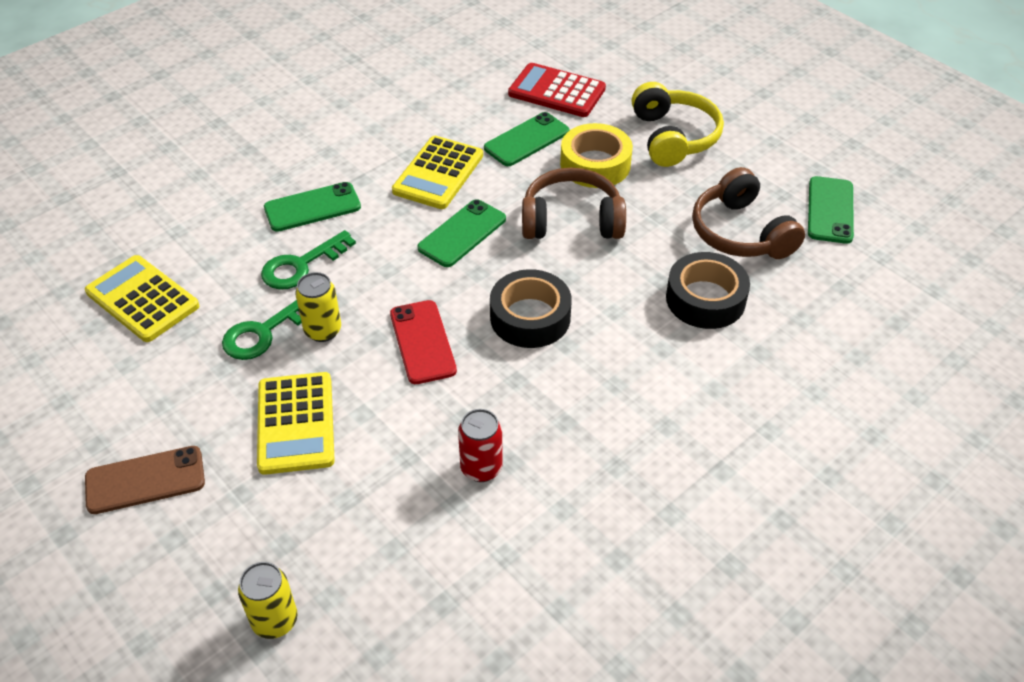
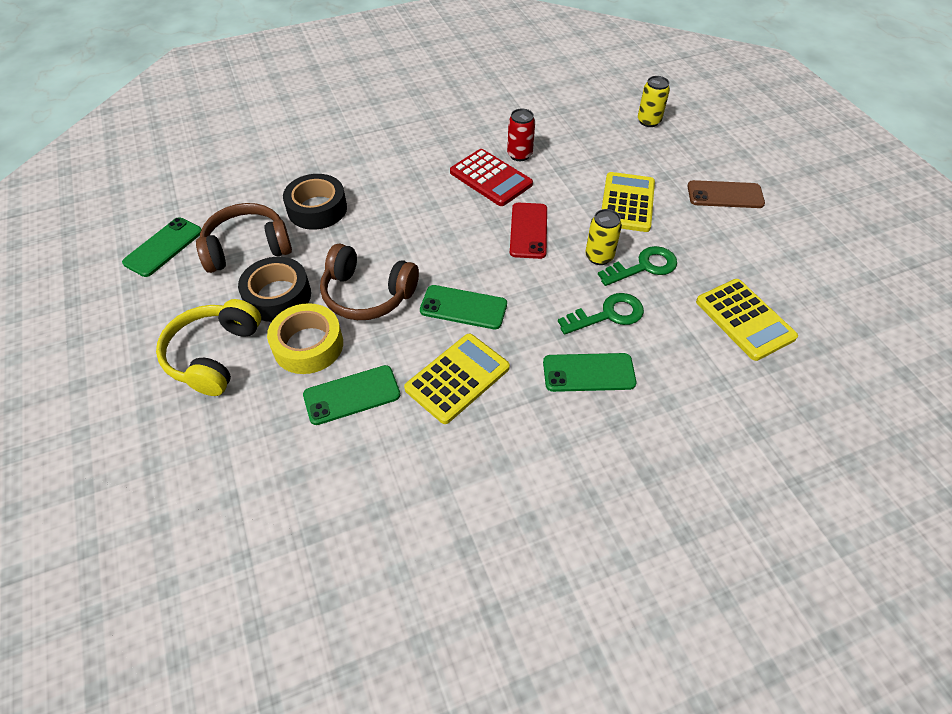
camera: 160 degrees left, 5 degrees up
(462, 233) = (463, 307): green phone -> green phone turned 45 degrees clockwise
(530, 317) = (445, 228): black tape -> black tape (278, 296)
(557, 91) = (277, 457): red calculator -> red calculator (490, 178)
(740, 233) = (247, 248): brown headphones -> brown headphones turned 105 degrees counterclockwise

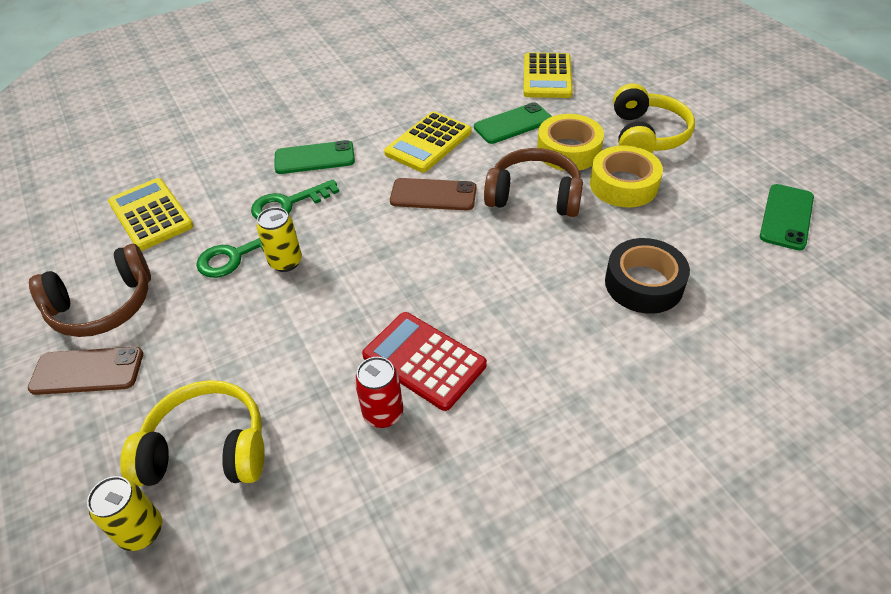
camera: 175 degrees right, 5 degrees down
(247, 248) = (692, 227): brown headphones -> brown headphones (103, 306)
(278, 296) = (623, 185): black tape -> yellow tape
(463, 307) = (433, 195): green phone -> brown phone
(528, 230) = (368, 285): red phone -> none
(625, 149) = (207, 449): none -> yellow headphones
(627, 203) = (232, 341): yellow calculator -> yellow calculator (547, 76)

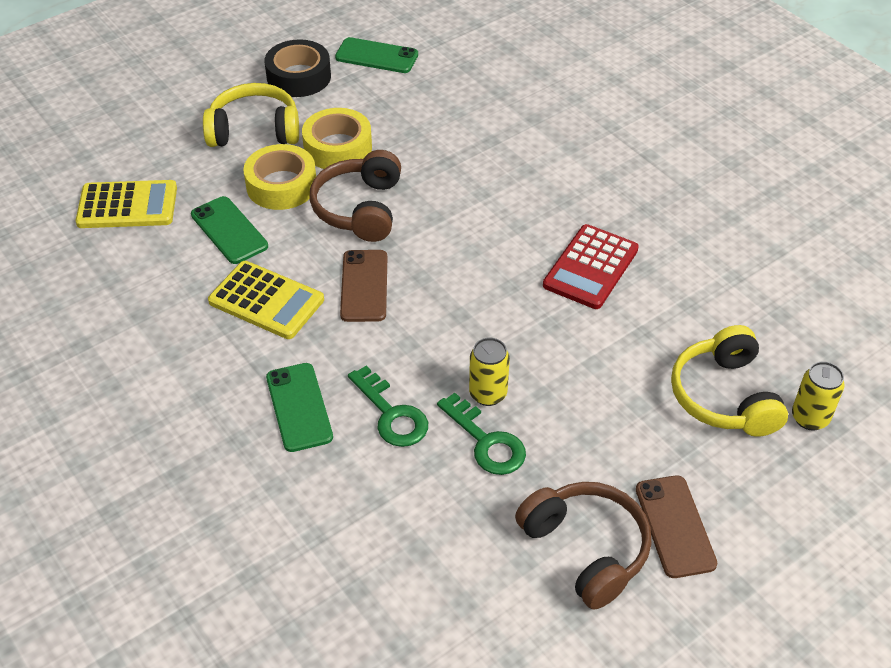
camera: 100 degrees left, 0 degrees up
(151, 215) = (426, 558): yellow calculator -> none
(383, 413) = (652, 286): red can -> none
(643, 284) = (472, 139): black tape -> black tape (299, 77)

